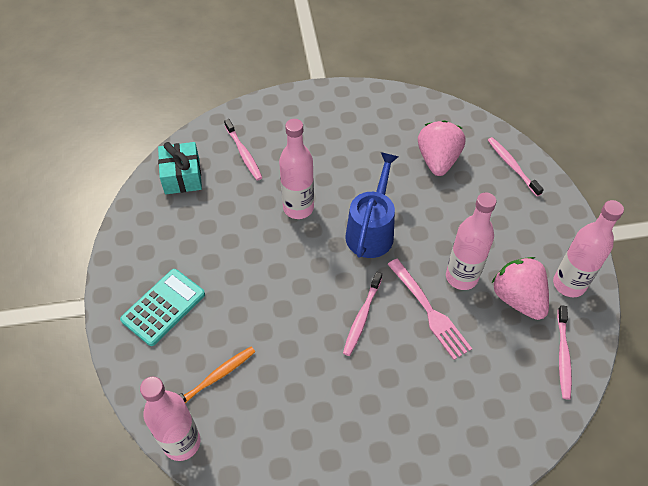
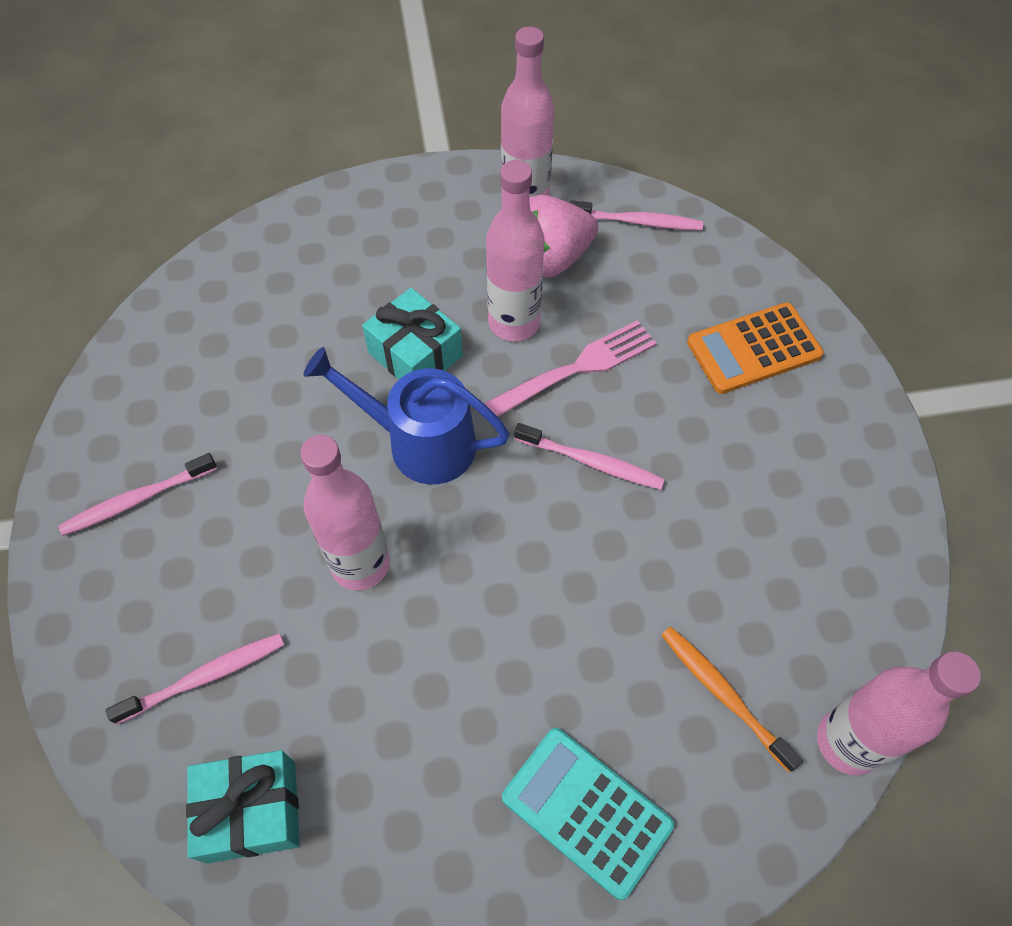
camera: 90 degrees left, 5 degrees up
(432, 226) = (415, 354): none -> turquoise gift
(438, 160) = (274, 336): pink strawberry -> none
(457, 424) = (754, 349): none -> orange calculator
(512, 166) = (301, 236): pink toothbrush -> pink toothbrush (137, 499)

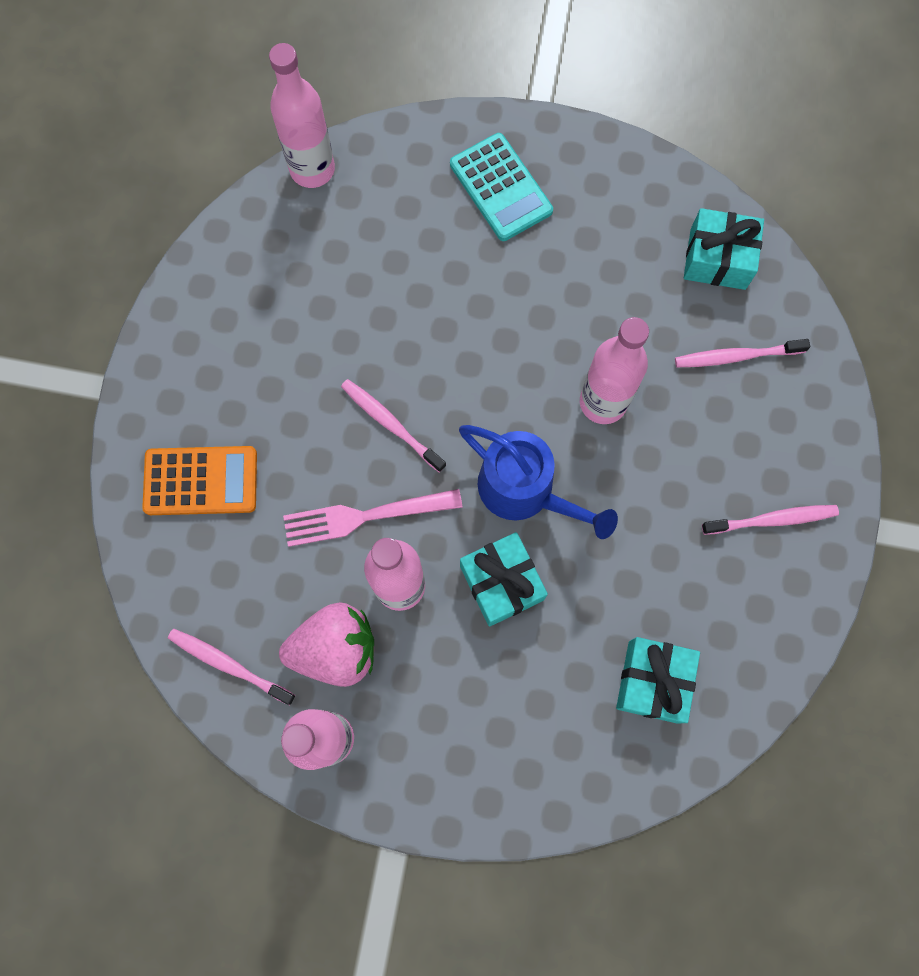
camera: 160 degrees left, 15 degrees up
(242, 320) = (653, 681): none -> turquoise gift
(724, 695) = (377, 223): orange toothbrush -> none

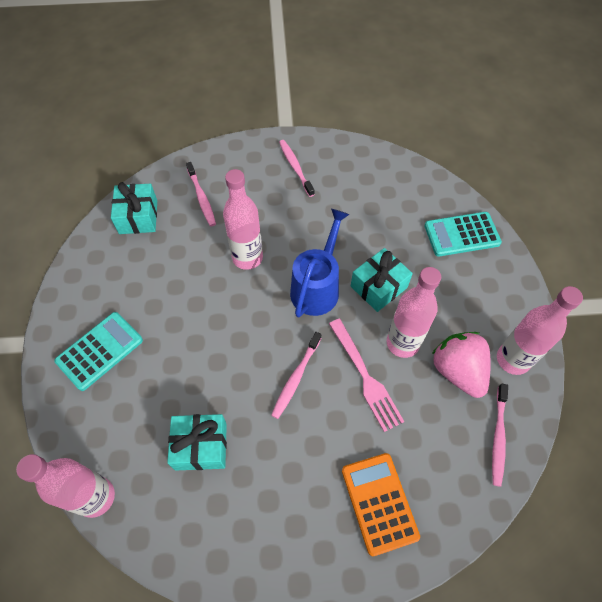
camera: 105 degrees left, 15 degrees down
(565, 756) = (462, 235): none -> turquoise calculator
(653, 681) = (404, 203): turquoise gift -> turquoise gift (201, 446)

